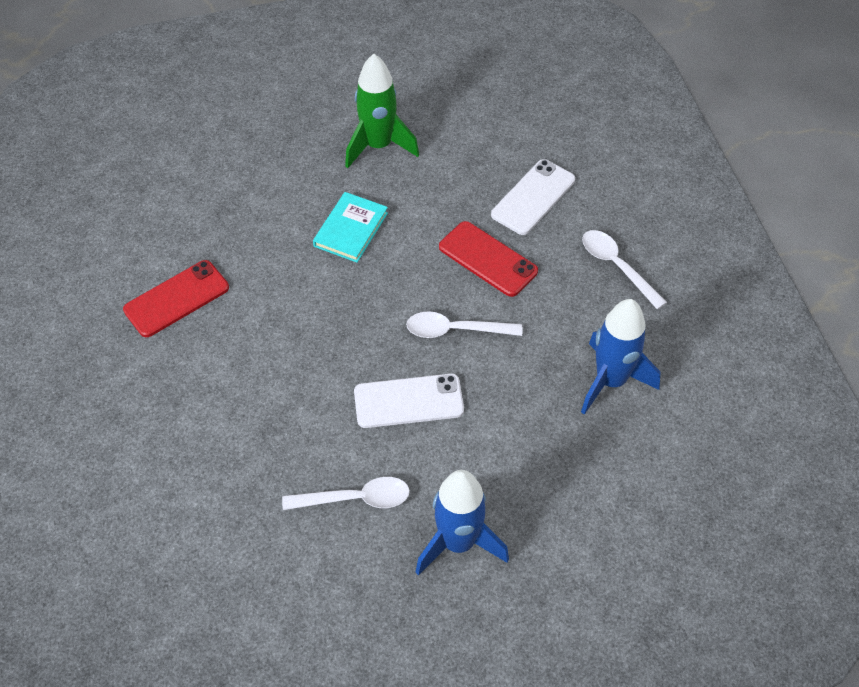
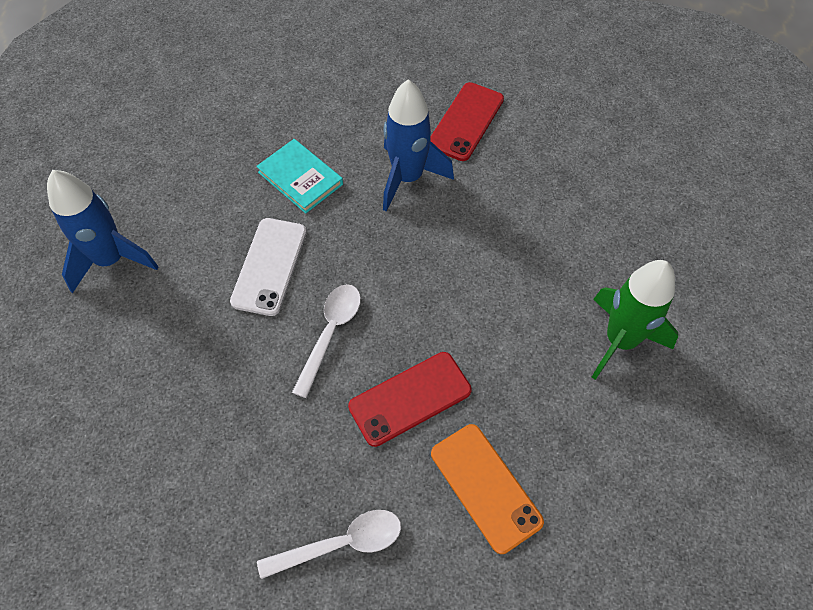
camera: 110 degrees right, 5 degrees up
(176, 299) = (466, 121): red phone -> red phone turned 45 degrees clockwise
(351, 229) = (501, 278): turquoise book -> turquoise book (300, 178)
(356, 499) = (196, 199): white spoon -> none
(533, 197) = (485, 487): white phone -> orange phone
(610, 381) = (195, 463): blue rocket -> blue rocket (408, 178)

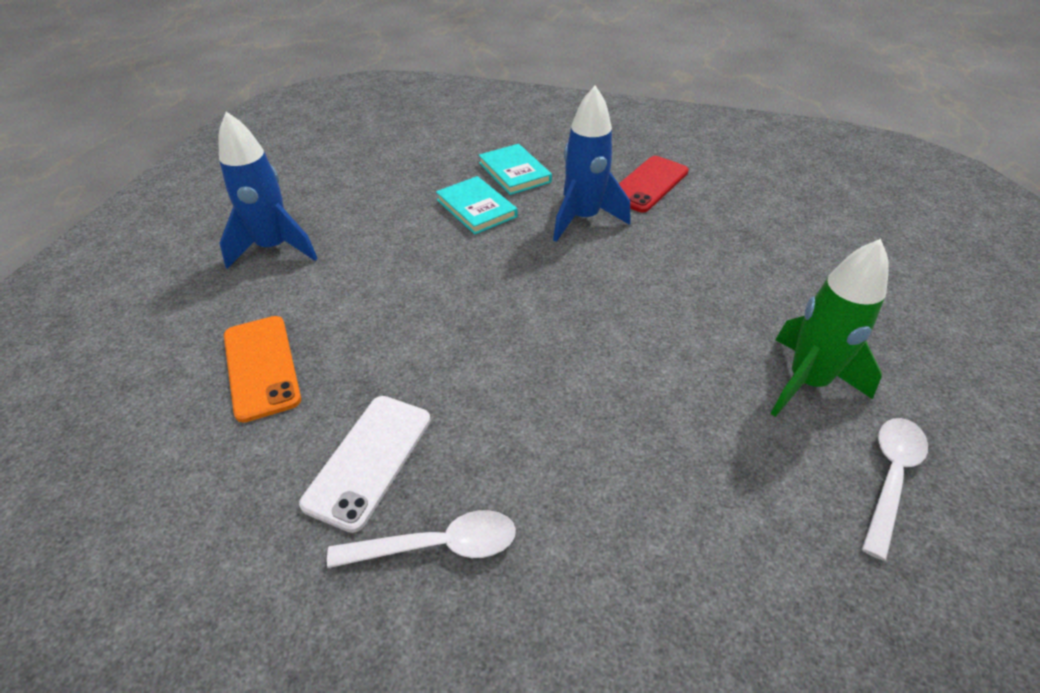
camera: 10 degrees right, 15 degrees down
(269, 266) = (427, 271): white phone -> white phone (369, 460)
(329, 123) = (514, 172): none -> turquoise book
(330, 333) = (476, 333): white spoon -> white spoon (890, 477)
(410, 398) = (551, 405): red phone -> none
(485, 487) = (629, 510): orange phone -> orange phone (261, 367)

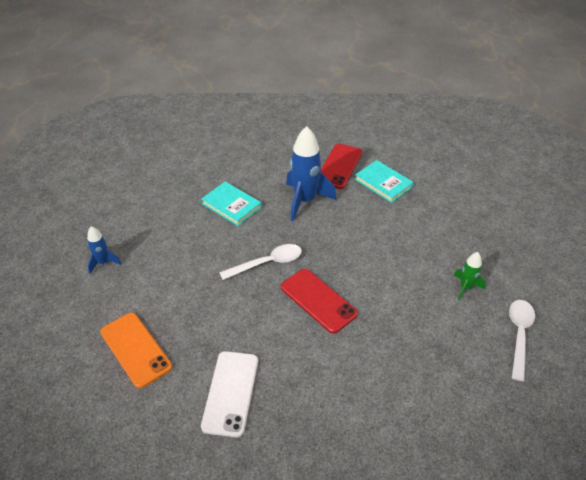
camera: 15 degrees left, 0 degrees up
(274, 248) = (103, 262): blue rocket -> blue rocket, size x0.52
(437, 545) = (290, 432): white spoon -> white spoon (267, 263)
(514, 172) = (247, 172): turquoise book -> turquoise book (383, 183)
(556, 354) = (318, 300): none -> red phone
(806, 382) = (465, 288): green rocket -> green rocket, size x0.52

